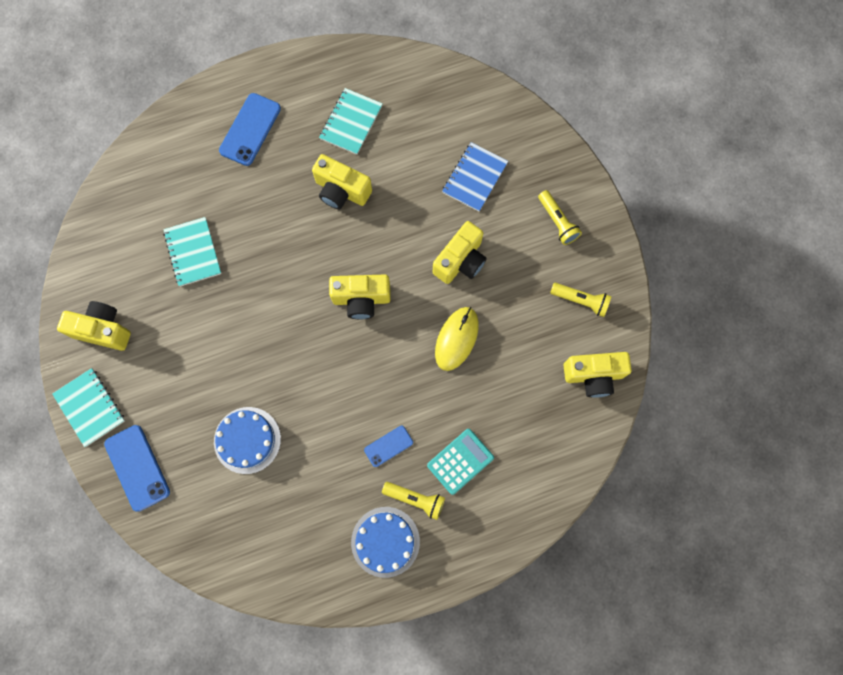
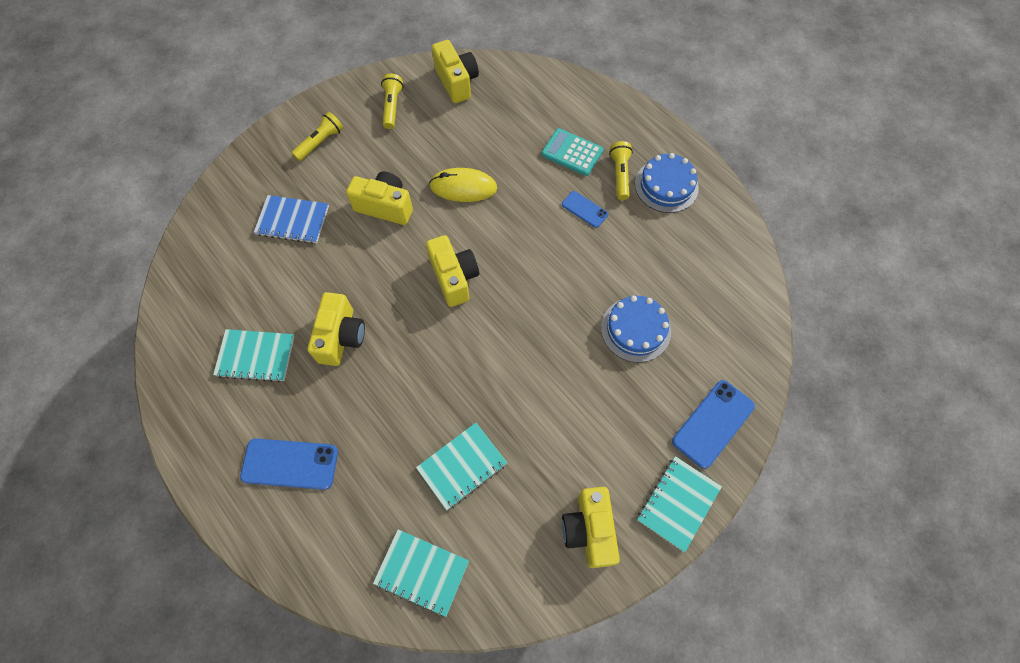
camera: 110 degrees left, 10 degrees down
(130, 200) = (422, 572): none -> turquoise notebook

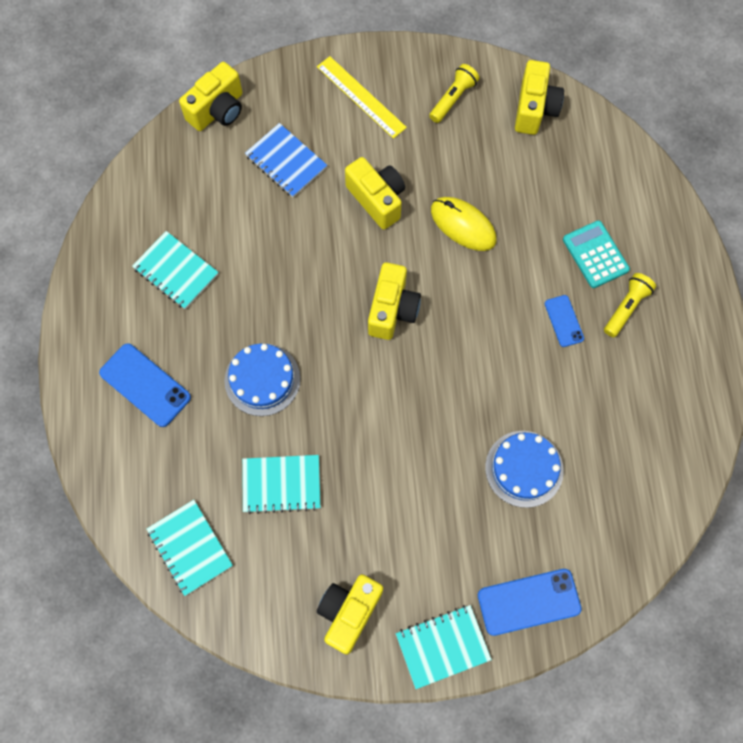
camera: 35 degrees right, 5 degrees up
(320, 142) = (361, 97): yellow flashlight -> yellow ruler
(341, 337) = (257, 301): yellow camera -> yellow camera (218, 110)
(666, 185) = (665, 348): blue cake -> blue cake (262, 379)

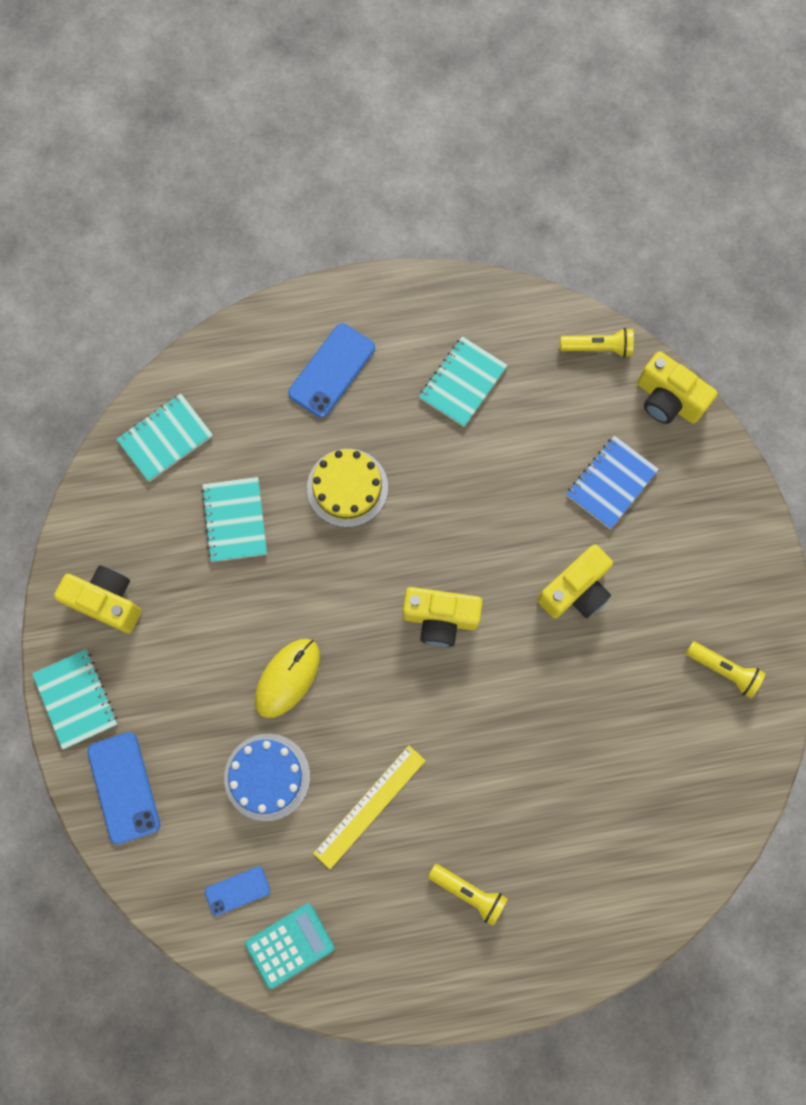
camera: 85 degrees right, 5 degrees up
(161, 158) = (598, 348): none -> yellow flashlight
(262, 379) = (347, 487): blue cake -> yellow cake
(361, 97) = (709, 560): yellow ruler -> yellow ruler (370, 806)
(463, 225) = (554, 692): yellow mouse -> yellow mouse (287, 678)
(534, 109) = (724, 772): yellow camera -> none
(564, 321) = (445, 817): blue phone -> blue phone (237, 890)
(595, 254) = (534, 853): turquoise calculator -> turquoise calculator (290, 945)

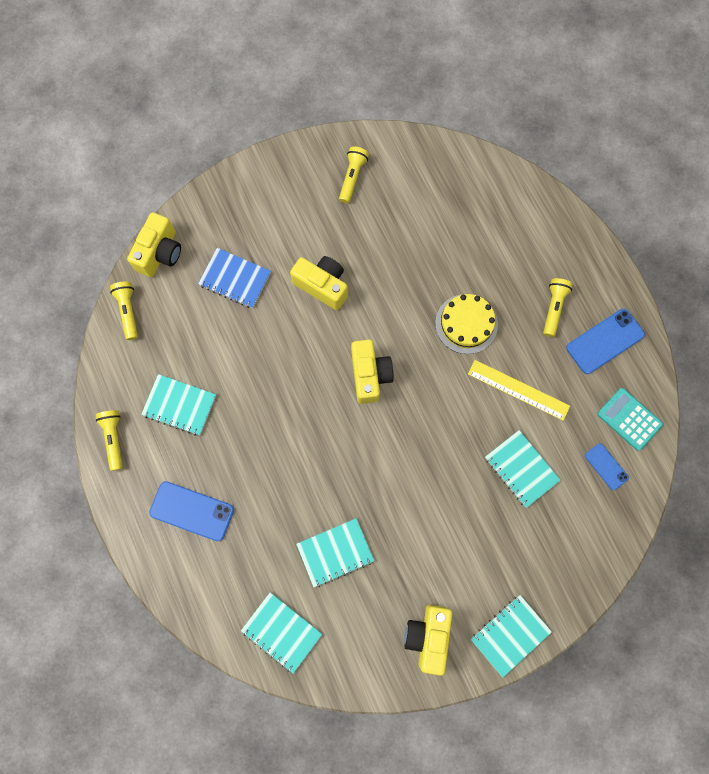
camera: 105 degrees left, 0 degrees up
(124, 787) = (563, 574): blue phone -> blue phone (605, 341)
(267, 777) = (521, 469): blue cake -> turquoise notebook
(287, 678) = (445, 475): yellow mouse -> none
(347, 487) = (286, 471): yellow cake -> yellow cake (466, 324)
(441, 302) = (114, 439): none -> yellow flashlight

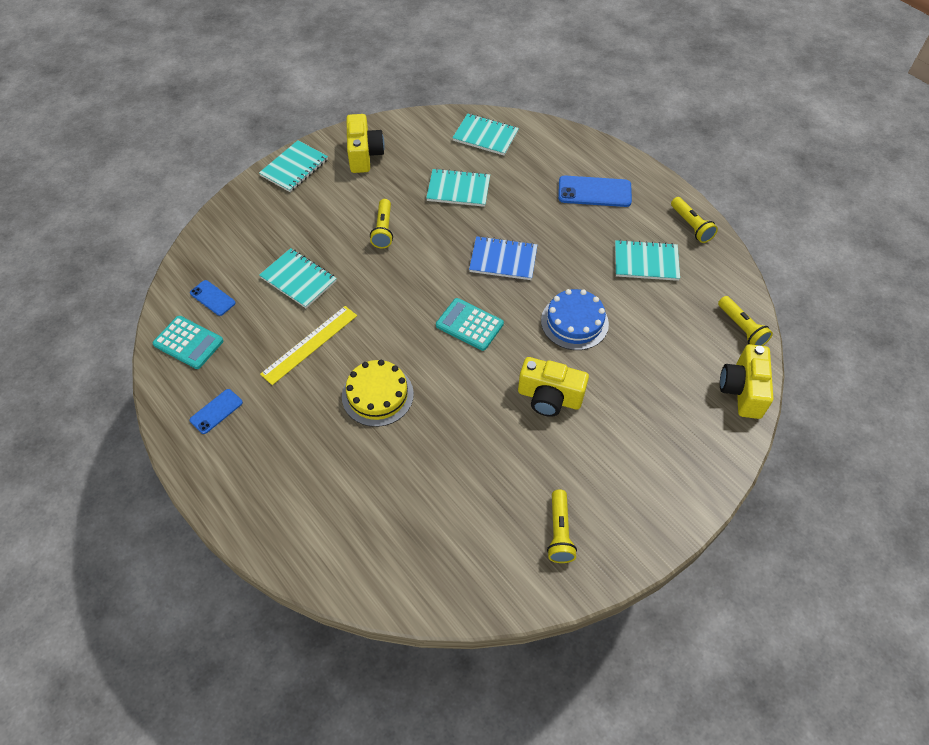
camera: 165 degrees right, 20 degrees down
(235, 279) = (648, 383): blue notebook -> blue notebook (503, 260)
(274, 354) = (574, 322): none -> blue cake
(335, 552) = (458, 189): turquoise notebook -> turquoise notebook turned 45 degrees clockwise
(369, 375) = (469, 325): yellow camera -> turquoise calculator
(518, 389) = (310, 344): yellow ruler -> yellow ruler turned 60 degrees counterclockwise
(553, 308) = (278, 433): yellow flashlight -> yellow flashlight (383, 230)
(605, 341) = (216, 411): blue phone -> blue phone, size x0.58

